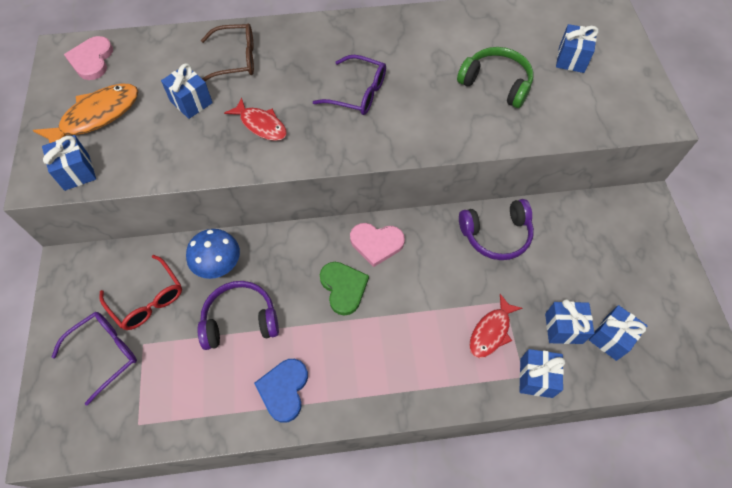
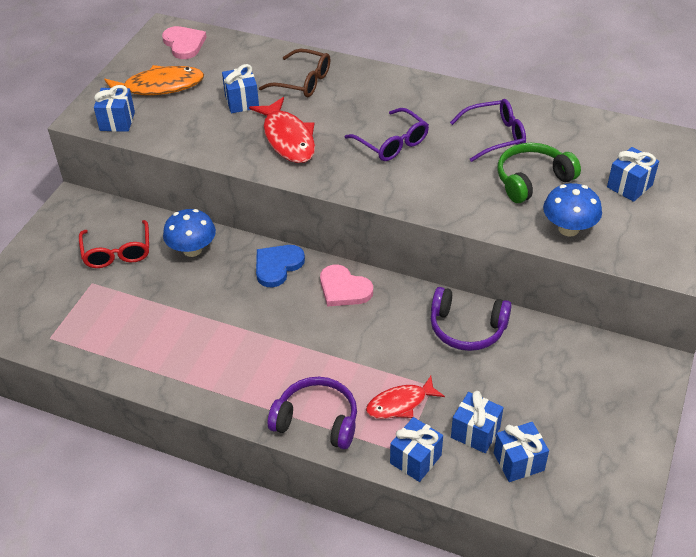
camera: 30 degrees right, 15 degrees down
(92, 60) = (184, 44): pink heart -> pink heart turned 120 degrees clockwise
(105, 353) = (59, 277): purple glasses -> purple glasses (495, 136)
(240, 320) = (181, 299): purple headphones -> purple headphones (317, 421)
(261, 125) = (287, 138): red fish -> red fish, size x1.52
(284, 390) = (180, 365): blue heart -> blue heart (277, 266)
(343, 288) = (288, 311): green heart -> none
(496, 84) = (532, 180): green headphones -> green headphones turned 90 degrees counterclockwise
(554, 119) = (568, 229): none -> blue mushroom

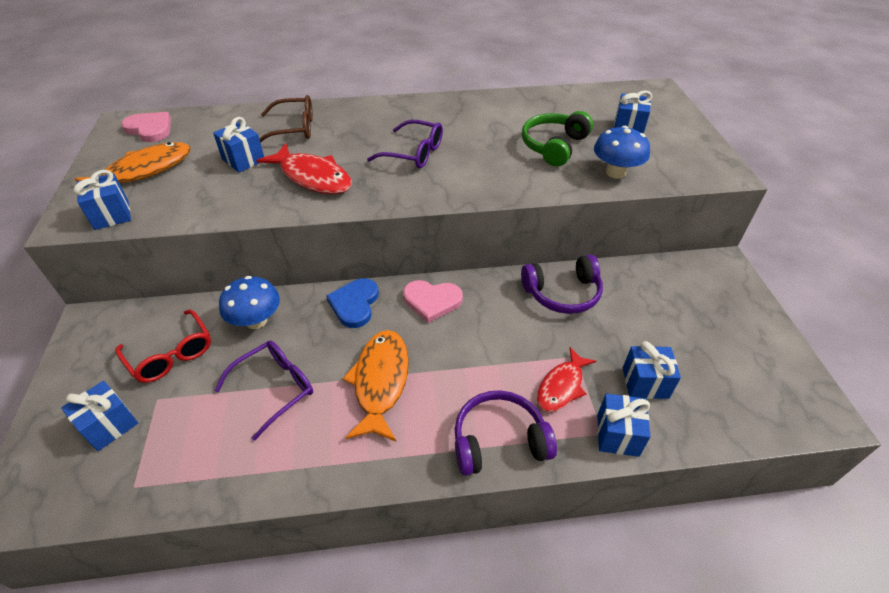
camera: 30 degrees left, 0 degrees up
(257, 338) = (380, 382): none -> orange fish
(495, 136) = (495, 124): purple glasses -> purple glasses (275, 388)
(518, 461) = (701, 393): blue gift -> blue gift (109, 425)

